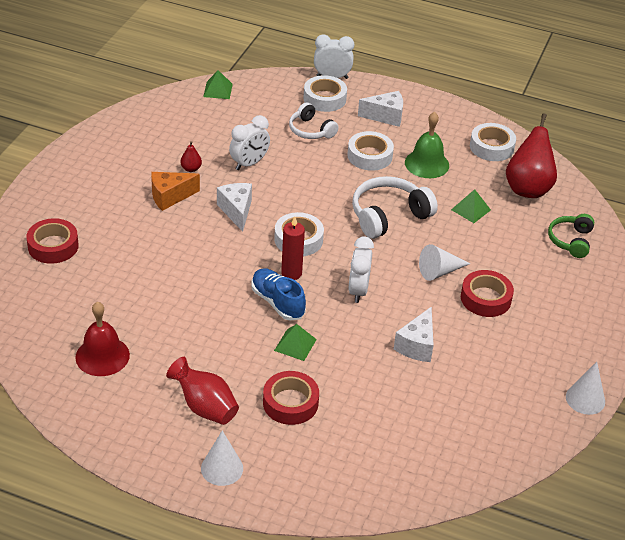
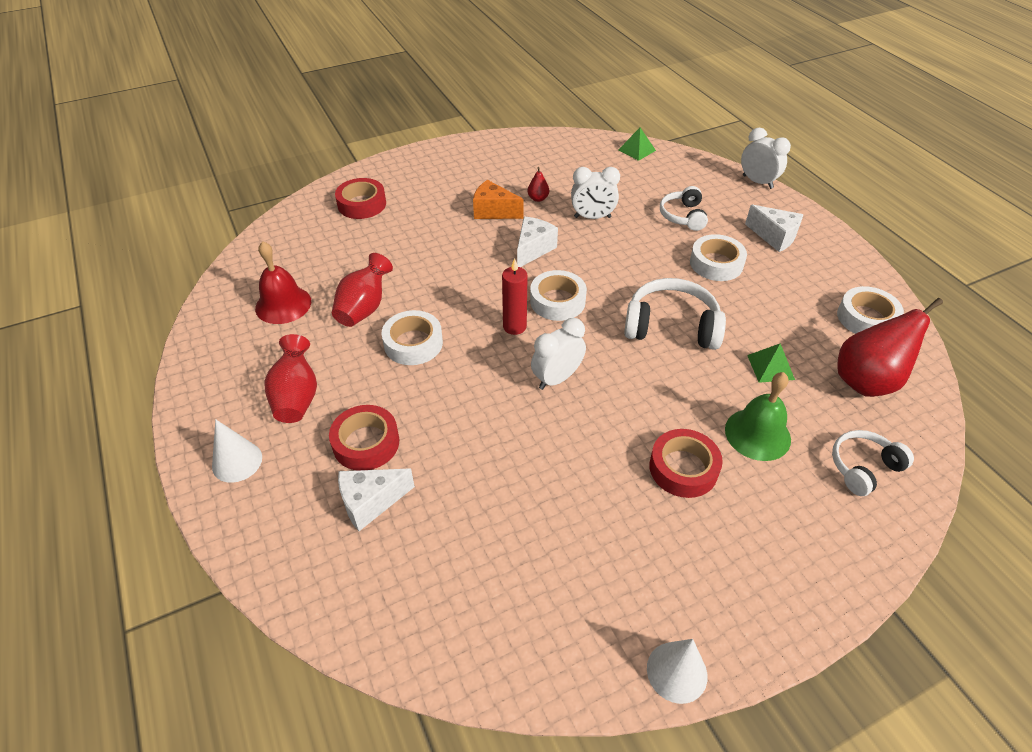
camera: 45 degrees right, 5 degrees up
(169, 322) = (364, 308): none -> red vase
(277, 302) = (470, 345): blue shoe -> none
(295, 345) = (438, 392): green pyramid -> none
(324, 98) = (728, 196): white tape -> white tape (413, 343)
(417, 345) = (550, 469): white cheese -> white cheese (370, 503)
(427, 164) = (770, 299): green bell -> green bell (757, 434)
(439, 271) = (663, 409): white cone -> none
(570, 241) = (863, 467): green headphones -> white headphones

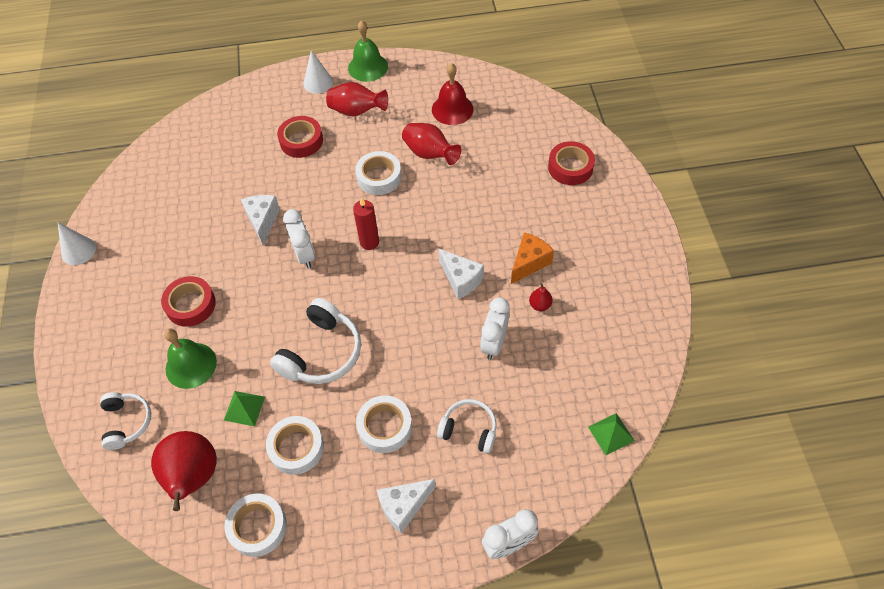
camera: 110 degrees right, 10 degrees up
(200, 409) = (368, 67): none -> green bell
(370, 503) = (256, 138): white cheese -> white cheese (262, 221)
(557, 301) = (386, 279): white tape -> white tape (296, 448)

